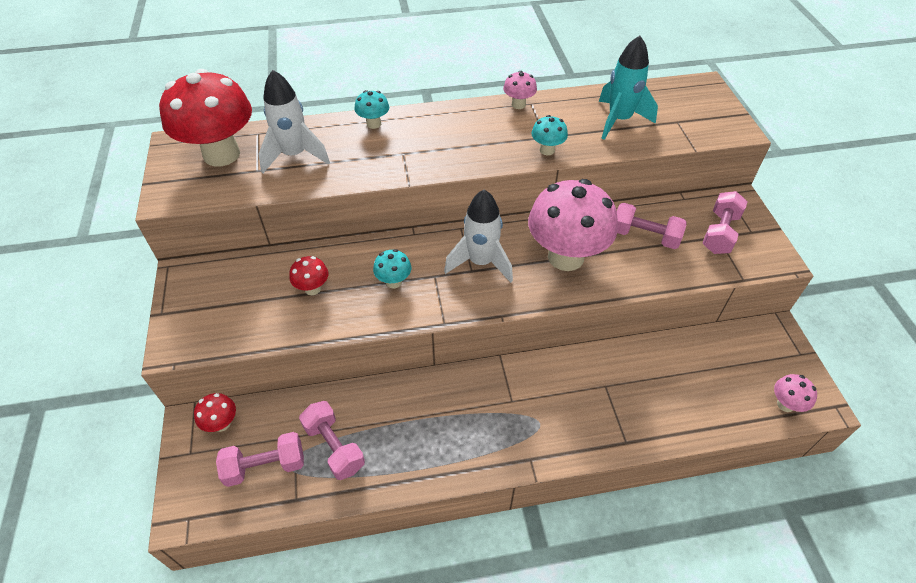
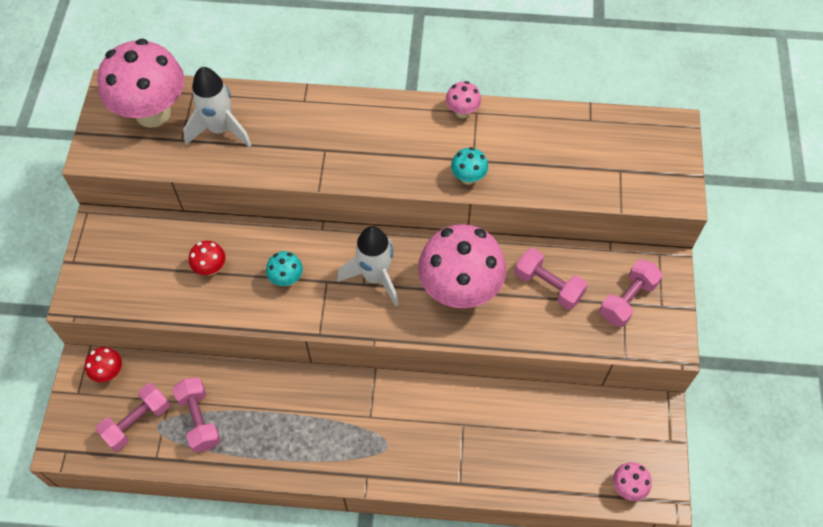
camera: 15 degrees right, 10 degrees up
(221, 154) = (153, 113): red mushroom -> pink mushroom
(265, 466) = (137, 422): pink dumbbell -> pink dumbbell turned 45 degrees counterclockwise
(373, 124) = (307, 106): turquoise mushroom -> none
(619, 120) = (558, 155): turquoise rocket -> none

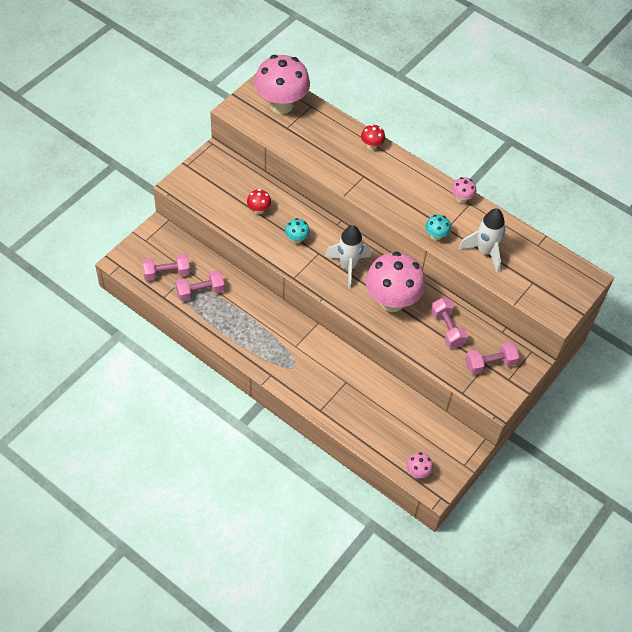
camera: 30 degrees right, 5 degrees down
(109, 372) = (169, 239): red mushroom -> red mushroom (371, 146)
(199, 419) = (200, 291): pink dumbbell -> pink dumbbell turned 60 degrees clockwise
(220, 129) = (312, 134): white rocket -> white rocket (485, 252)

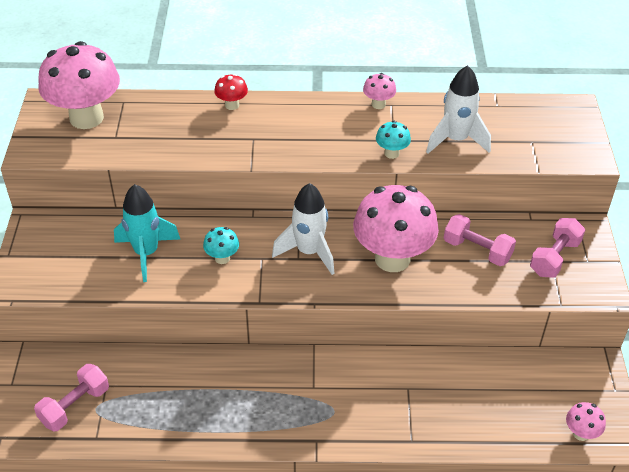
camera: 35 degrees left, 10 degrees down
(200, 291) = (139, 400): pink dumbbell -> none
(259, 210) = (146, 253): red mushroom -> turquoise rocket

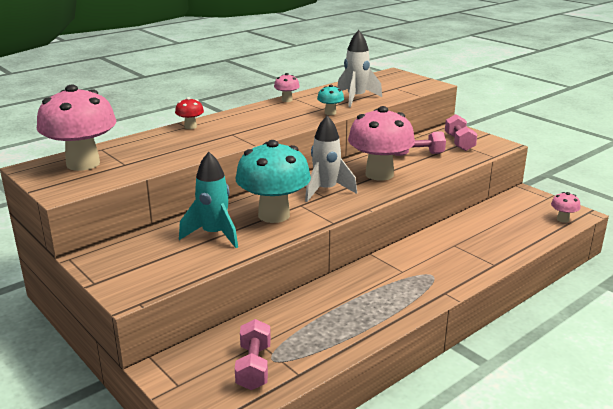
camera: 40 degrees left, 20 degrees down
(222, 258) = (274, 215): turquoise mushroom -> turquoise mushroom, size x2.32

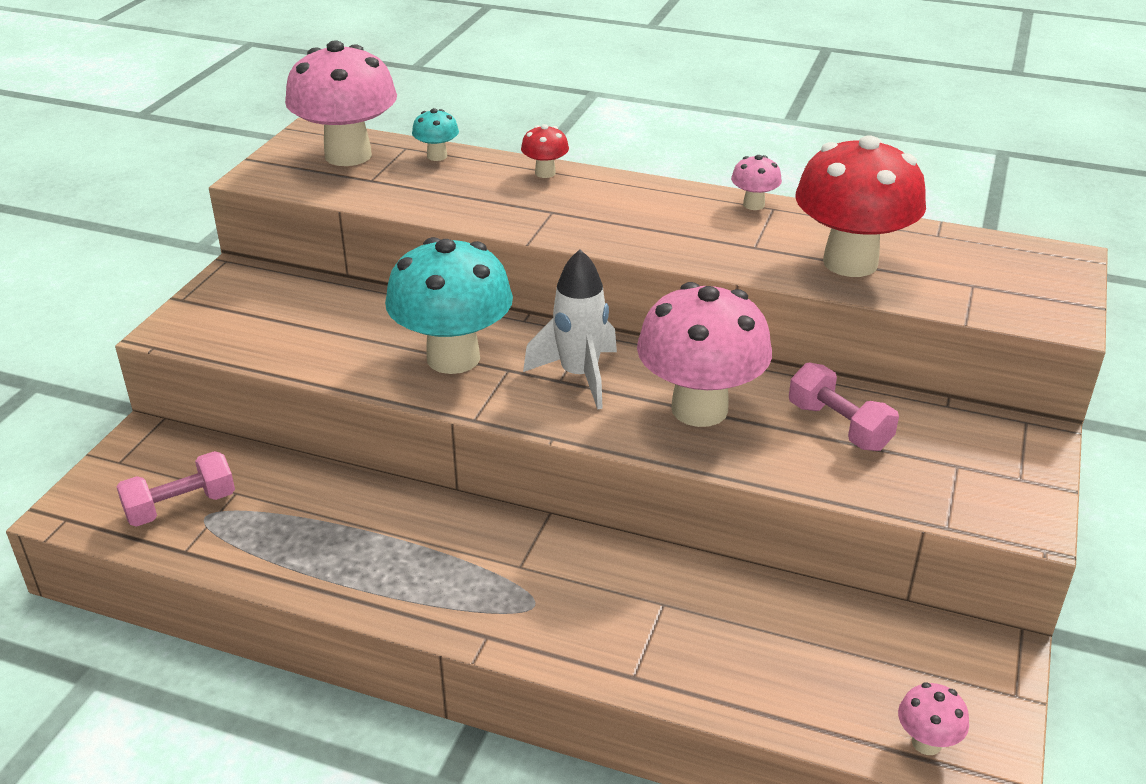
camera: 60 degrees right, 10 degrees up
(214, 235) = (355, 332): turquoise rocket -> none
(330, 113) = (742, 260): turquoise mushroom -> turquoise mushroom (437, 156)
(356, 98) = (850, 262): white rocket -> red mushroom
(459, 142) = (964, 462): pink dumbbell -> none

